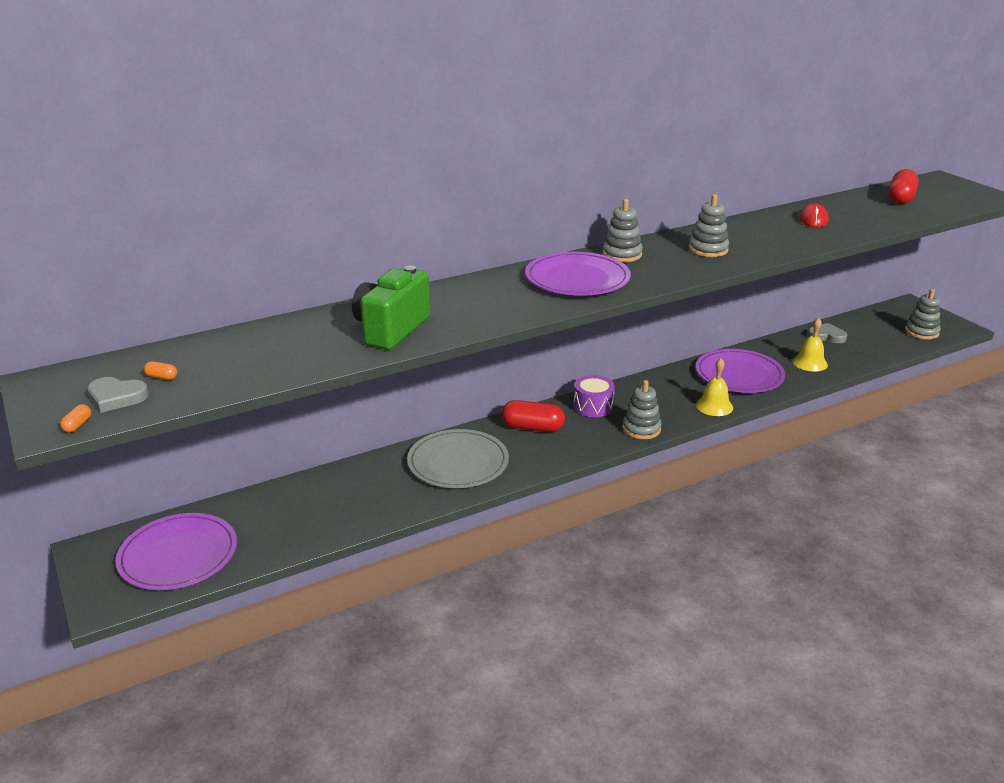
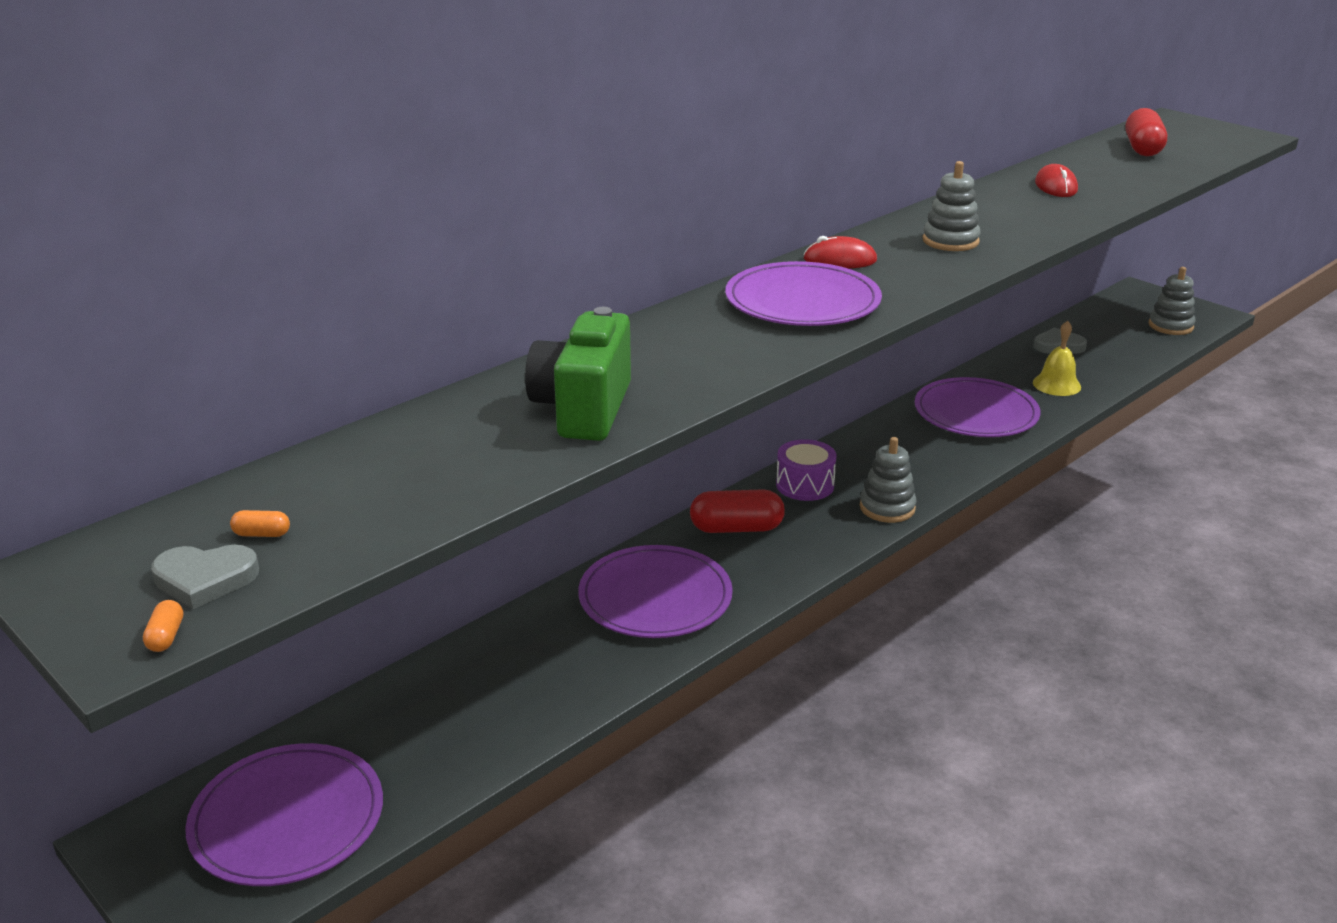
camera: 15 degrees left, 0 degrees up
(458, 462) = (655, 597): grey plate -> purple plate
(622, 254) = (840, 260): grey stacking toy -> red mouse
(714, 406) = (966, 461): yellow bell -> none

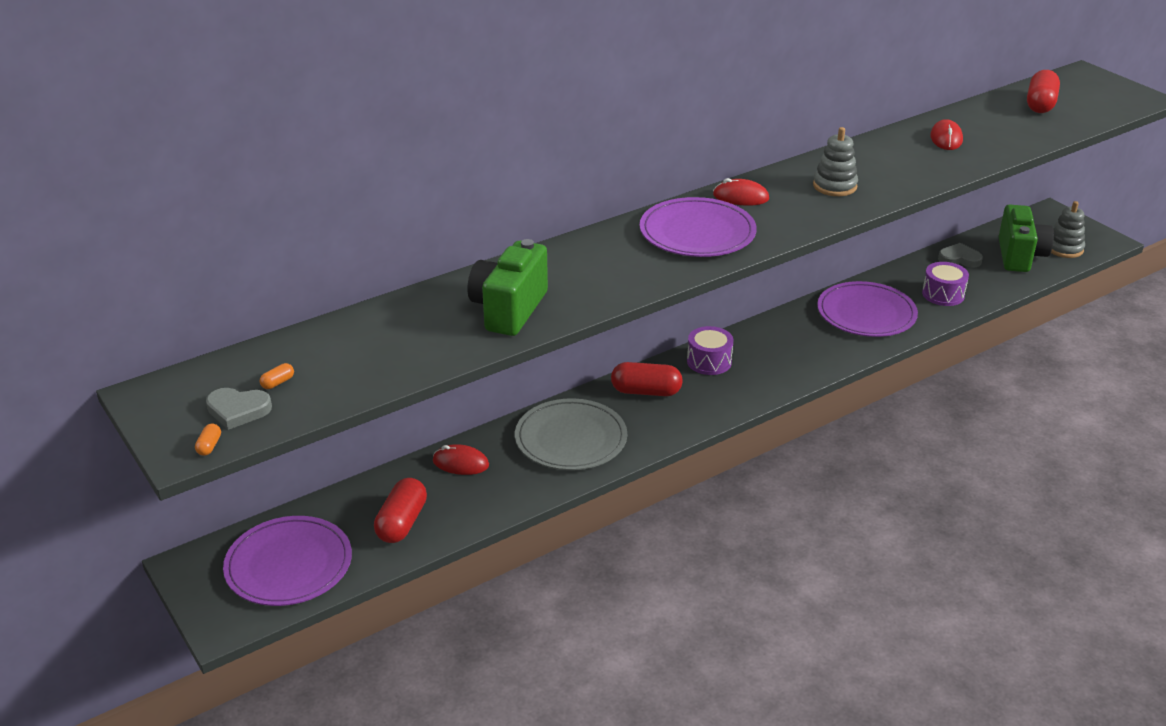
camera: 10 degrees right, 5 degrees up
(262, 534) = (278, 382): orange capsule -> orange capsule turned 60 degrees counterclockwise
(446, 737) = (402, 523): none -> red capsule
(512, 645) = (460, 463): none -> red mouse
(655, 597) = (571, 438): purple plate -> grey plate
(887, 508) = (766, 387): grey stacking toy -> none
(1056, 384) = (943, 294): yellow bell -> purple drum
(1125, 337) = (1019, 256): none -> green camera

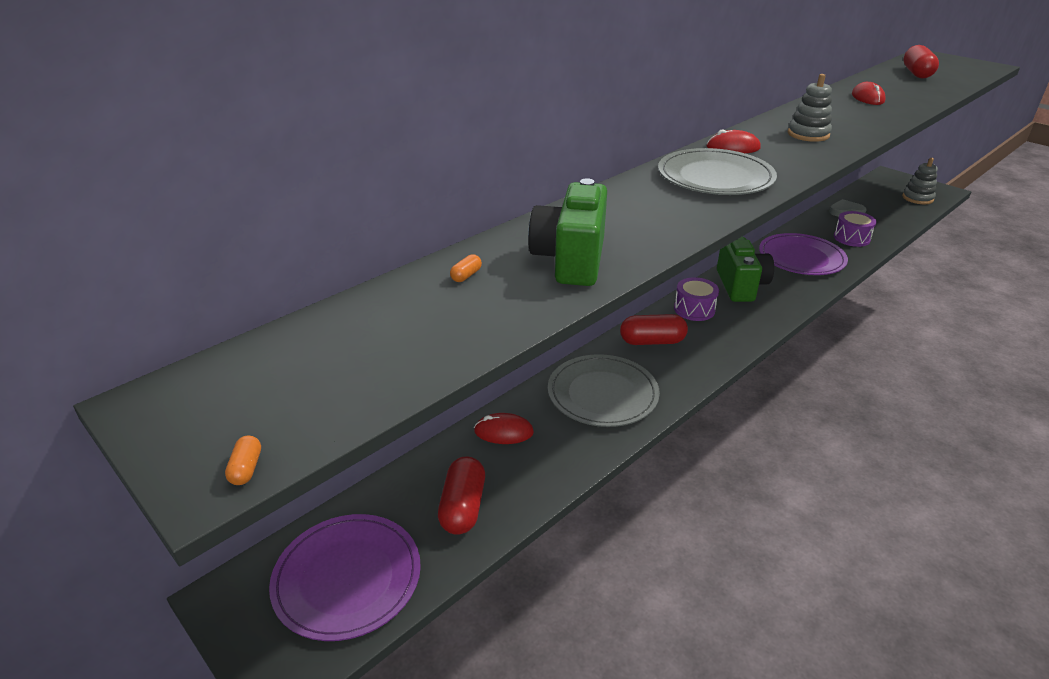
camera: 10 degrees left, 0 degrees up
(238, 410) = (279, 411): grey heart -> none
(278, 382) = (325, 368): orange capsule -> orange capsule (466, 275)
(697, 232) = (715, 177): purple plate -> grey plate
(1019, 256) = (889, 206): green camera -> green camera (740, 286)

